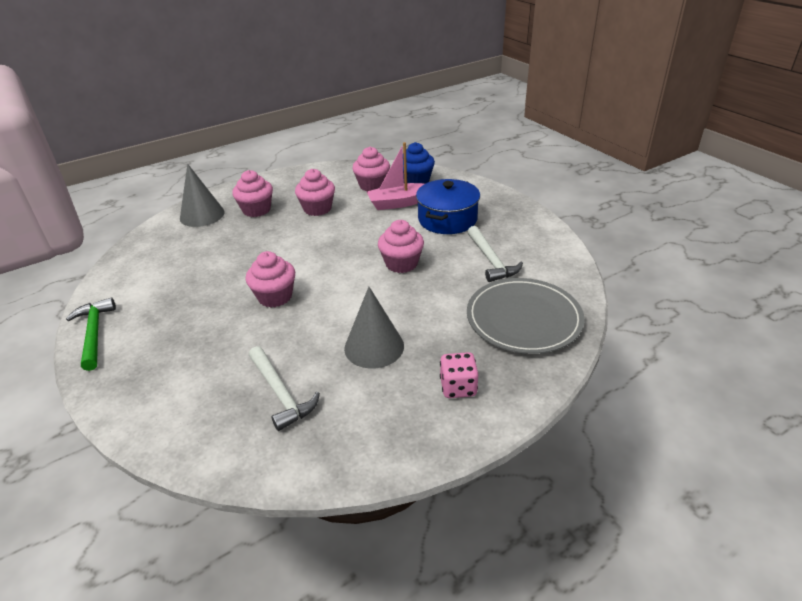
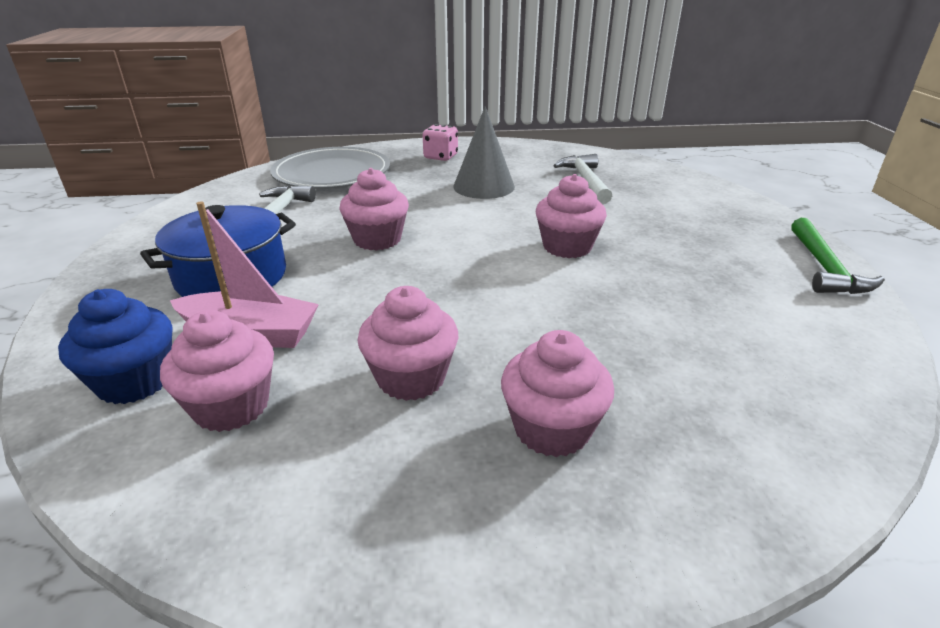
camera: 155 degrees left, 5 degrees down
(202, 215) = (706, 467): grey cone -> none

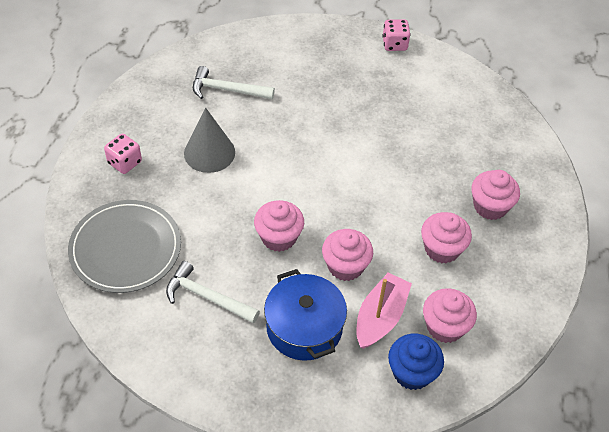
camera: 75 degrees left, 20 degrees up
(567, 247) = (329, 140): pink cupcake -> pink cupcake (345, 266)
(824, 268) = (394, 44): green hammer -> pink dice

